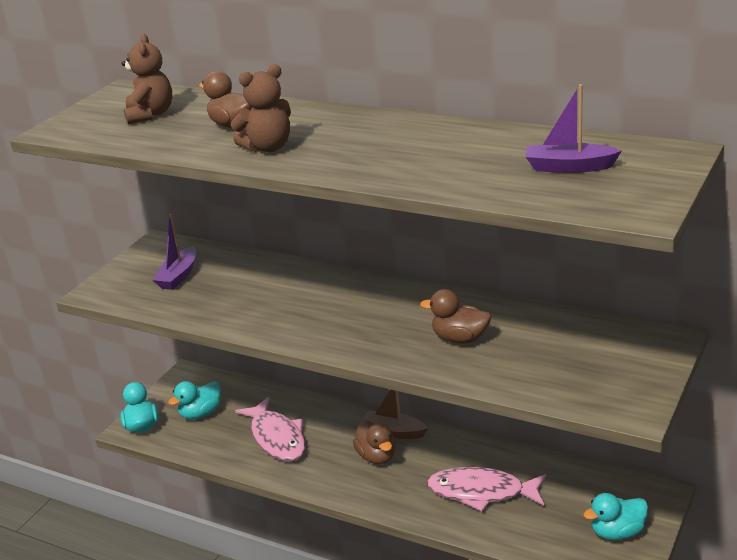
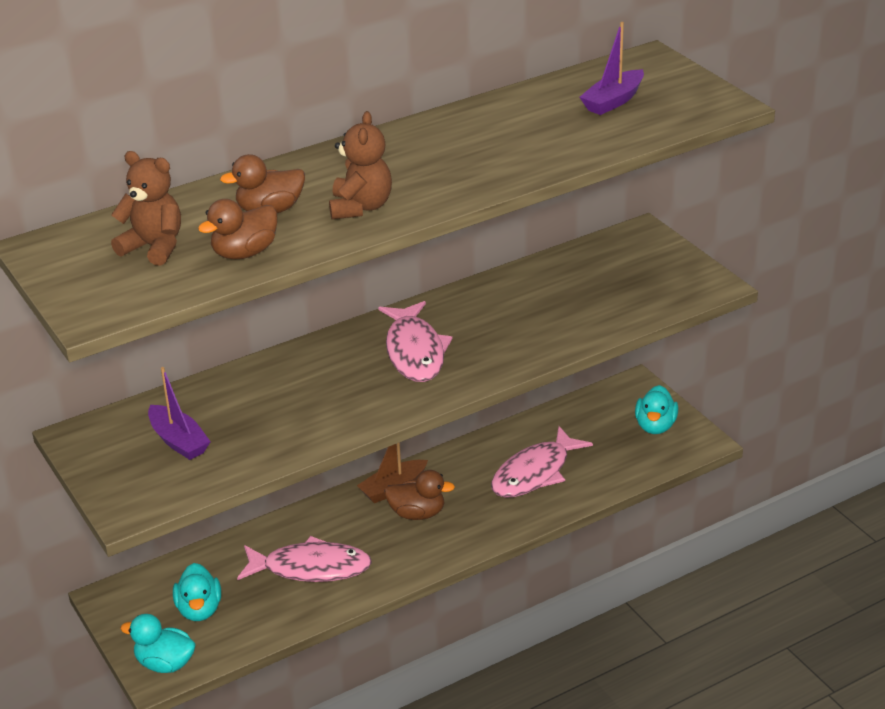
camera: 60 degrees left, 5 degrees up
(366, 313) = (415, 352): none -> pink fish
(460, 338) = (521, 320): brown duck -> brown duck (244, 253)

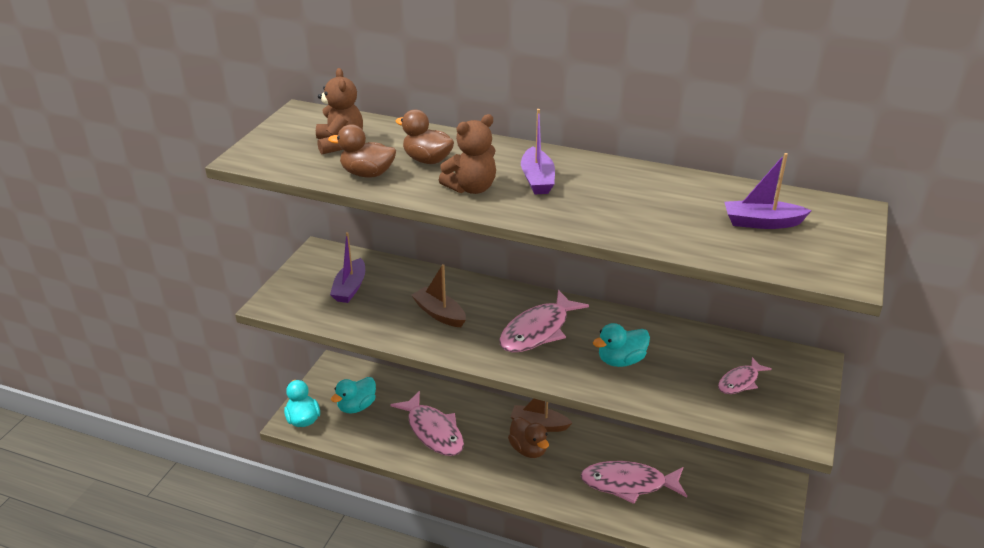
camera: 50 degrees right, 0 degrees up
(307, 400) = (439, 314): none -> brown boat
(397, 169) = (537, 179): none -> purple boat
(619, 280) = (740, 382): none -> pink fish
(655, 426) = (752, 521): turquoise duck -> turquoise duck (621, 360)

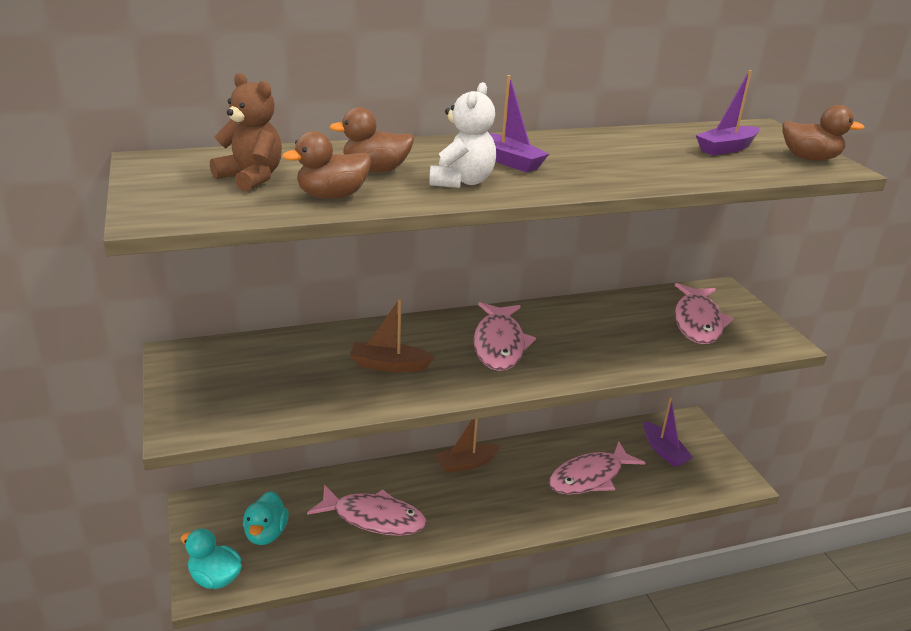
camera: 40 degrees left, 5 degrees down
(350, 288) = (260, 377): purple boat -> purple boat (664, 451)
(471, 188) = (462, 182): brown teddy bear -> white teddy bear
(528, 449) = (480, 490): brown duck -> brown duck (809, 158)
(621, 360) = (596, 341): turquoise duck -> none
(740, 382) = (697, 322): pink fish -> pink fish, size x1.79

